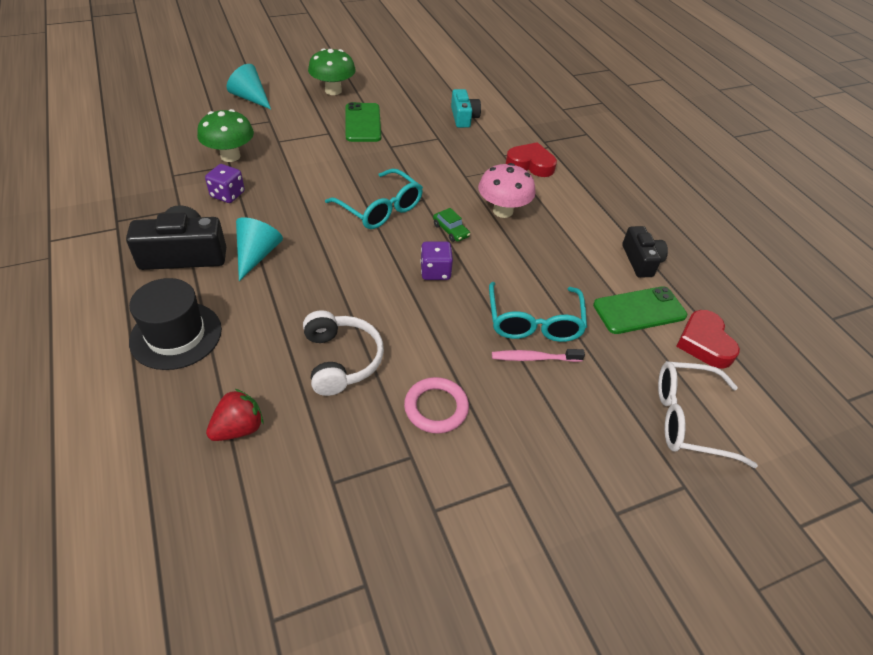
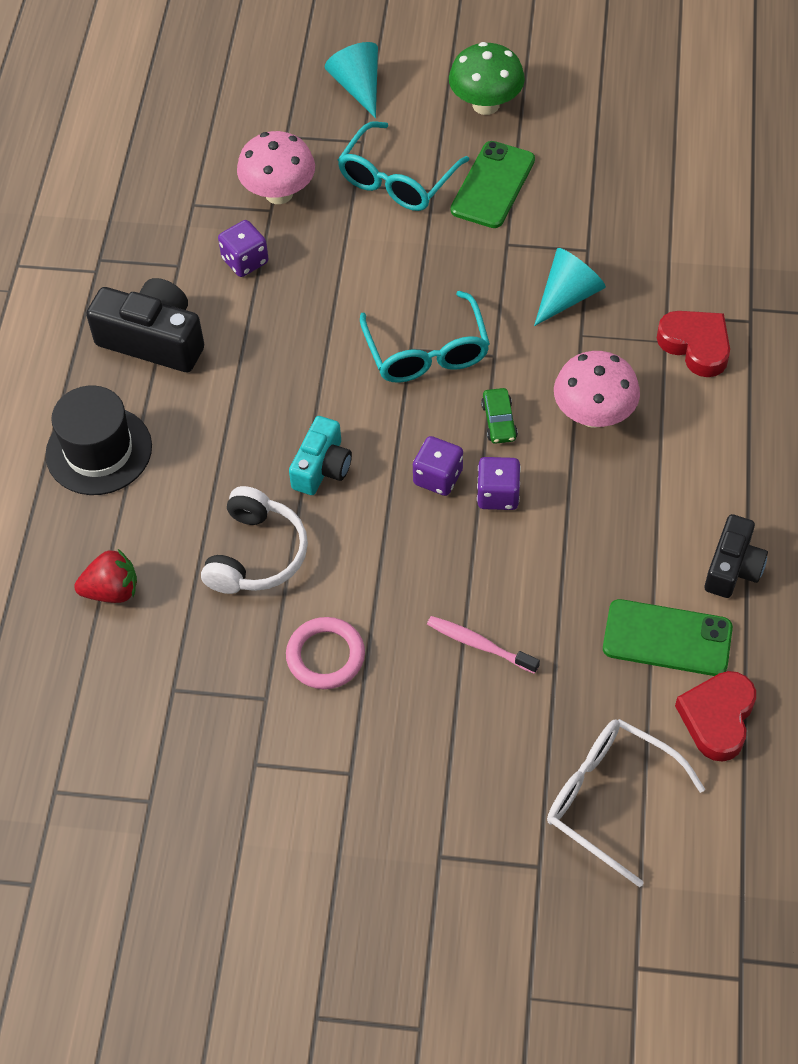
camera: 35 degrees right, 10 degrees up
(230, 156) = (279, 193): green mushroom -> pink mushroom
(257, 255) = (235, 371): turquoise cone -> turquoise cone (568, 296)
(463, 117) = (654, 220): turquoise camera -> turquoise camera (322, 467)
(479, 269) = (498, 495): none -> purple dice
(534, 321) = (515, 597): turquoise glasses -> turquoise glasses (397, 179)

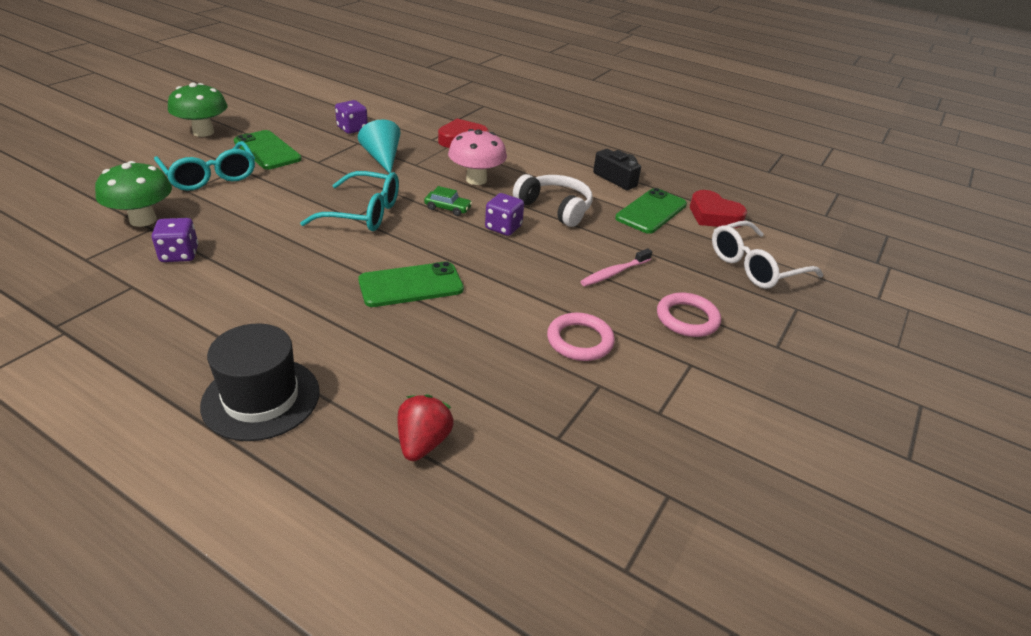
camera: 70 degrees left, 20 degrees down
(153, 340) = (187, 324): black camera -> none
(256, 554) = (459, 343): white headphones -> white headphones (555, 208)
(279, 193) = (143, 220): pink mushroom -> green mushroom
(322, 467) = (411, 285): turquoise camera -> green phone
(358, 87) = (108, 162): turquoise cone -> none
(434, 748) = (687, 318): none -> pink ring
(438, 477) = (468, 243): purple dice -> purple dice (352, 129)

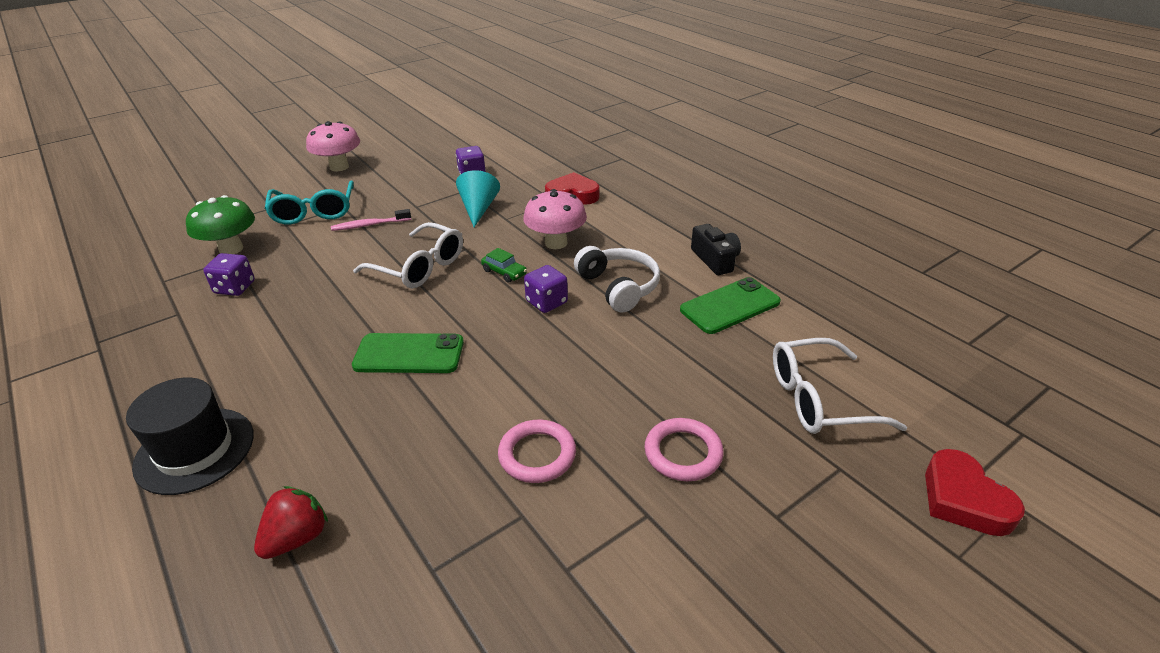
camera: 25 degrees right, 0 degrees up
(203, 132) = (339, 167): green mushroom -> pink mushroom
(267, 150) = (380, 190): green phone -> none
(363, 213) = (419, 267): turquoise glasses -> white glasses
(614, 273) = (633, 377): pink toothbrush -> pink toothbrush (369, 225)
(713, 215) = (807, 322): red heart -> red heart (963, 499)

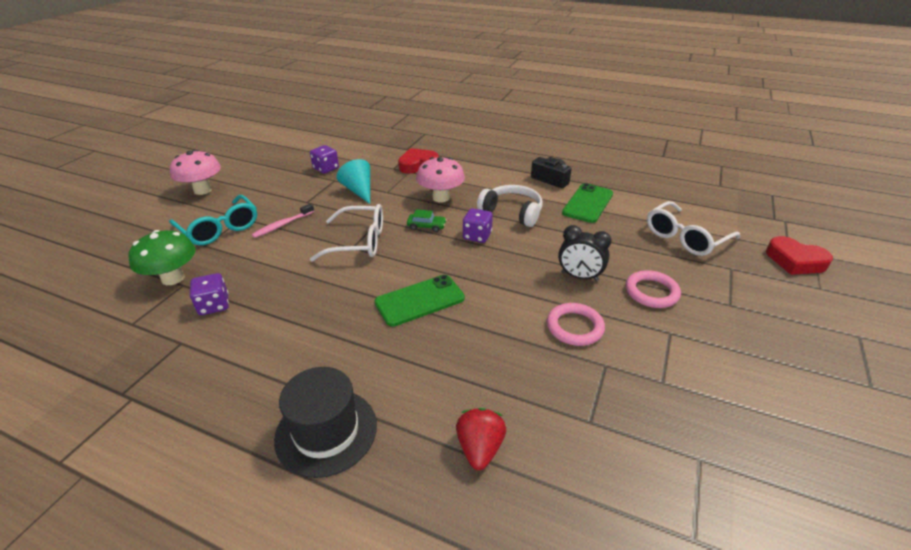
camera: 30 degrees left, 0 degrees up
(612, 396) = (579, 277): none -> black clock

